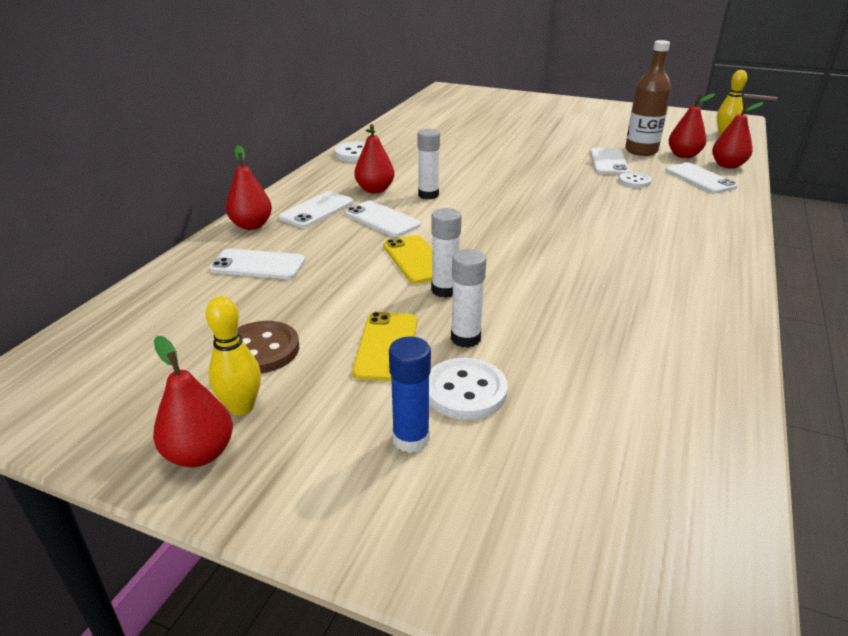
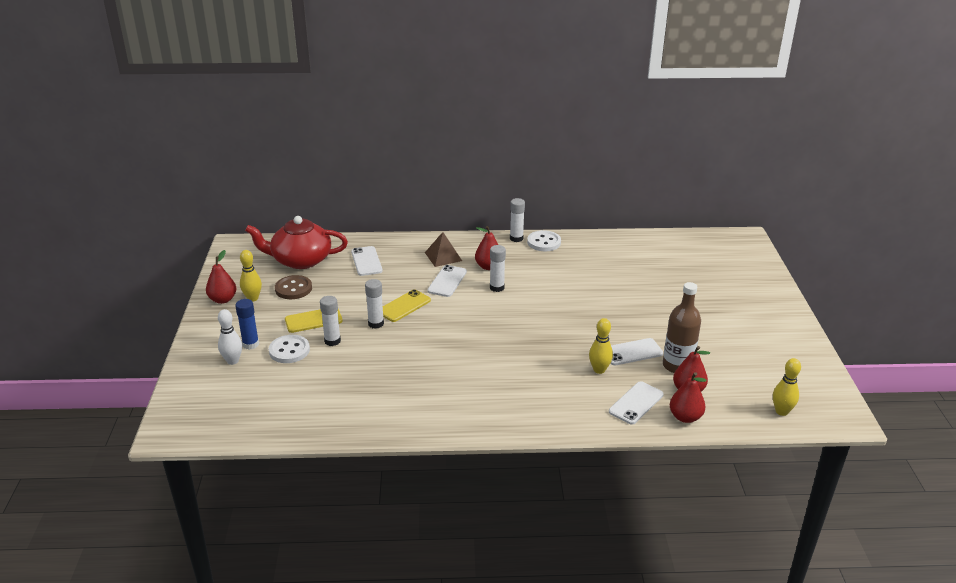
camera: 65 degrees right, 0 degrees up
(172, 325) = (300, 260): none -> red teapot
(251, 225) = (408, 244): red pear -> none
(317, 210) = (443, 256): white phone -> brown pyramid
(330, 164) = (516, 238): none -> white glue stick
(456, 477) = (232, 361): none -> white bowling pin
(634, 181) = (599, 370): white button -> yellow bowling pin

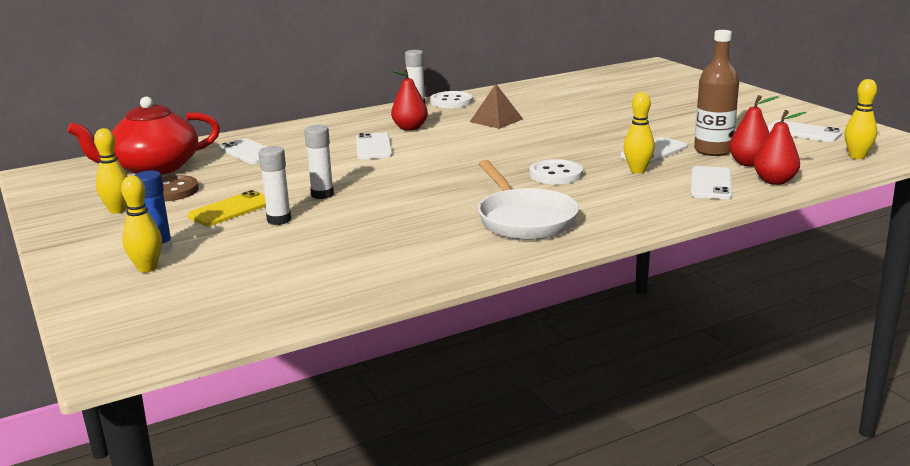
camera: 25 degrees left, 10 degrees down
(223, 299) = (71, 220): red pear -> none
(232, 361) = (147, 268): white bowling pin -> yellow bowling pin
(289, 350) = (225, 241): white button -> white button (556, 174)
(404, 306) = (342, 174): yellow phone -> none
(443, 256) = (345, 131): brown pyramid -> brown pyramid (496, 120)
(475, 395) = (524, 219): none -> white pan
(497, 287) = (440, 140): white glue stick -> none
(772, 367) = (803, 132): none -> white phone

